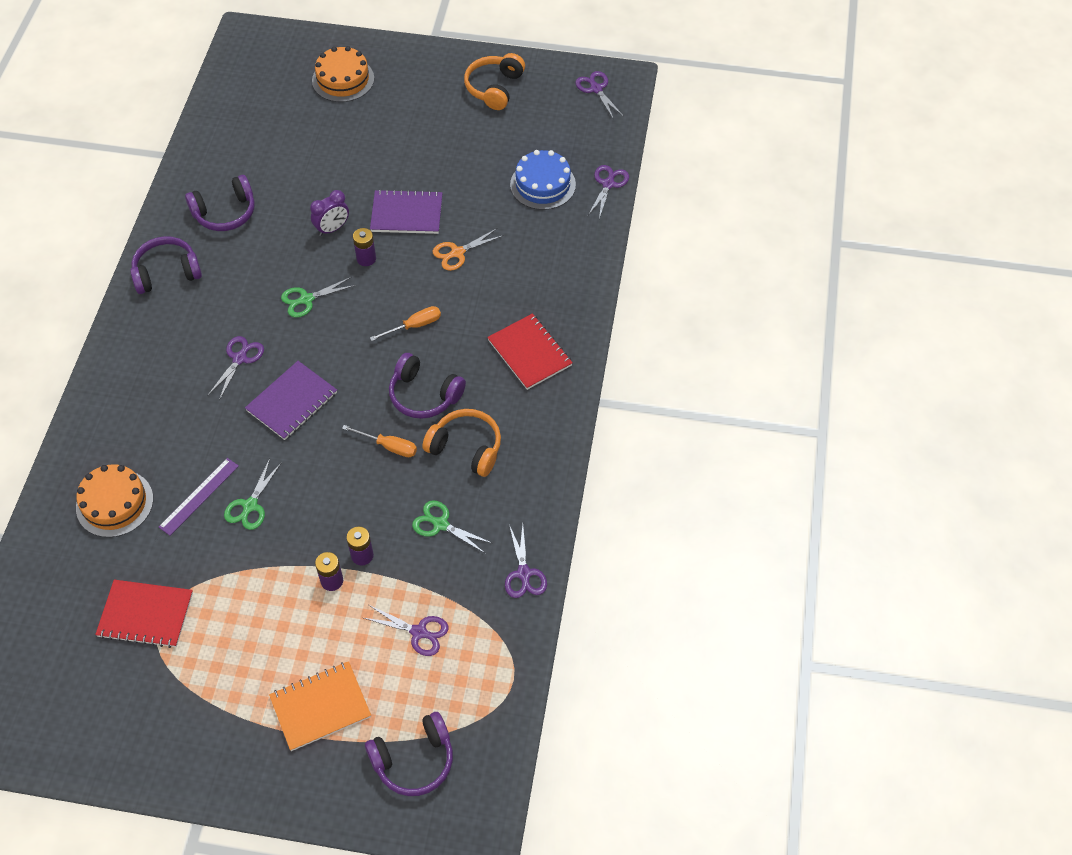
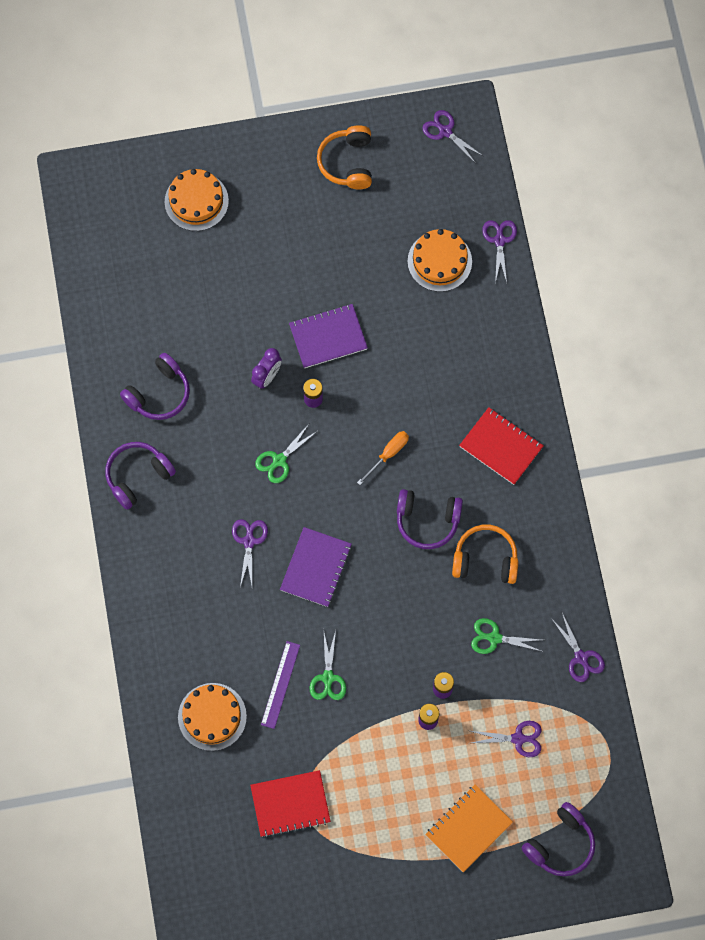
camera: 20 degrees left, 15 degrees up
(389, 446) = (419, 581): orange screwdriver -> none
(457, 253) = (393, 364): orange scissors -> none
(543, 184) = (439, 261): blue cake -> orange cake

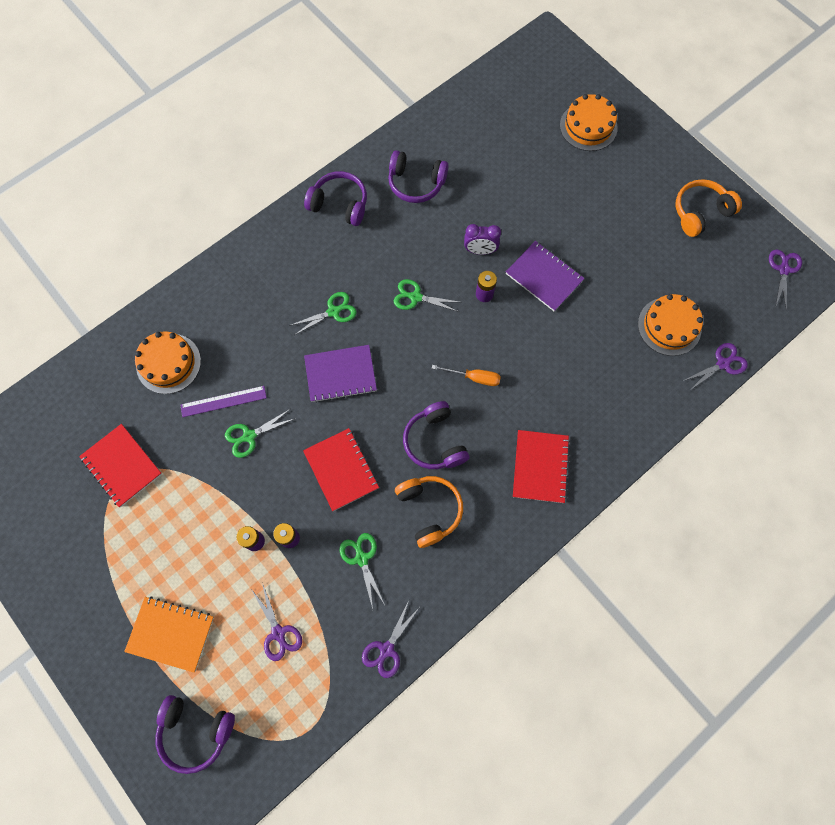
camera: 60 degrees right, 0 degrees up
(249, 541) = (334, 311): purple scissors -> green scissors
(406, 614) = (341, 469): none -> red notebook

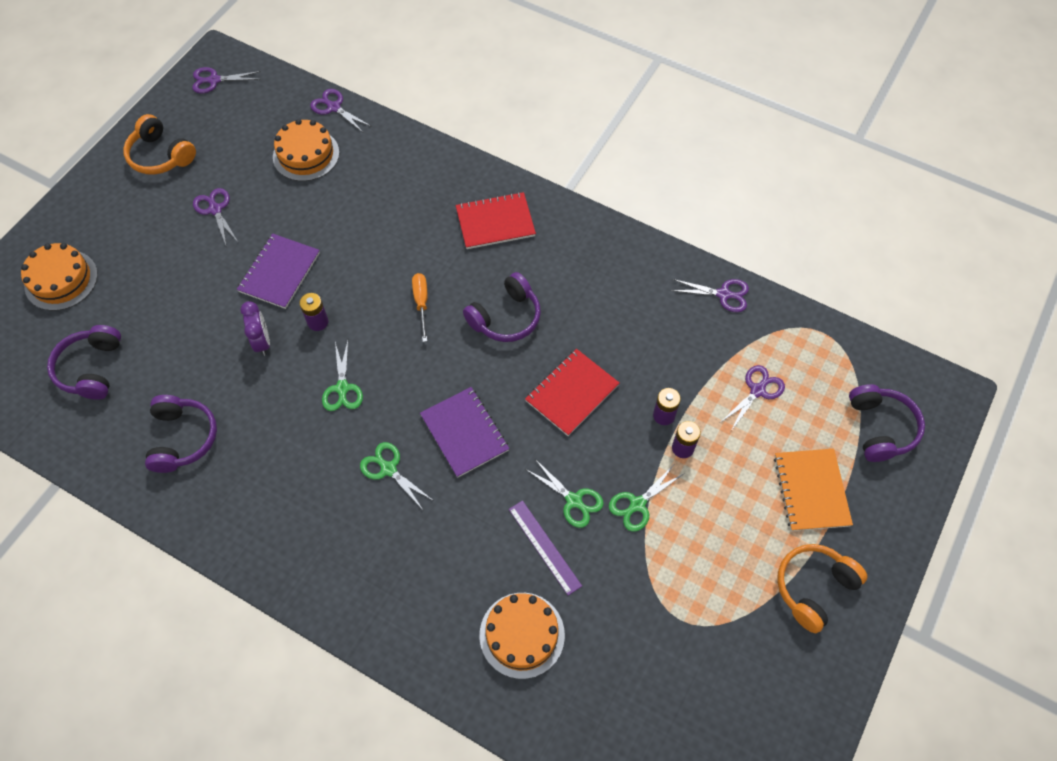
camera: 110 degrees left, 10 degrees down
(122, 466) = (668, 629): red notebook -> none
(340, 204) = (235, 517): purple headphones -> purple headphones (91, 368)
(361, 558) = (652, 343): green scissors -> green scissors (637, 505)
(429, 510) = (578, 300): orange headphones -> orange headphones (813, 588)
(627, 242) = (215, 209): none -> purple scissors

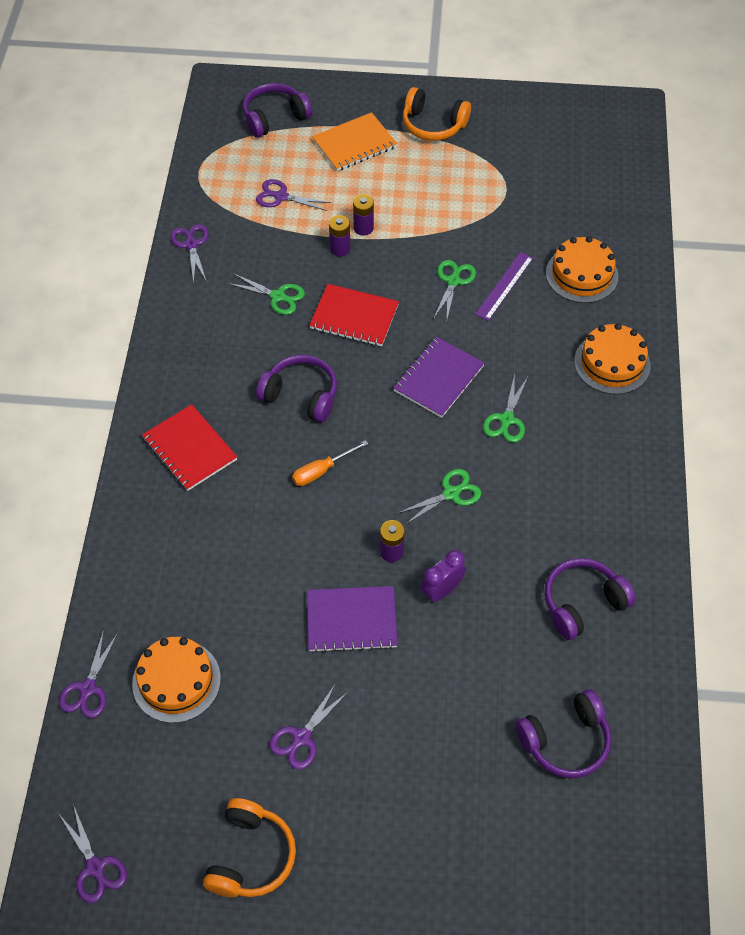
camera: 115 degrees left, 5 degrees down
(61, 280) = (482, 854): orange cake -> orange cake (612, 363)
(637, 505) = (431, 241): green scissors -> green scissors (278, 296)

